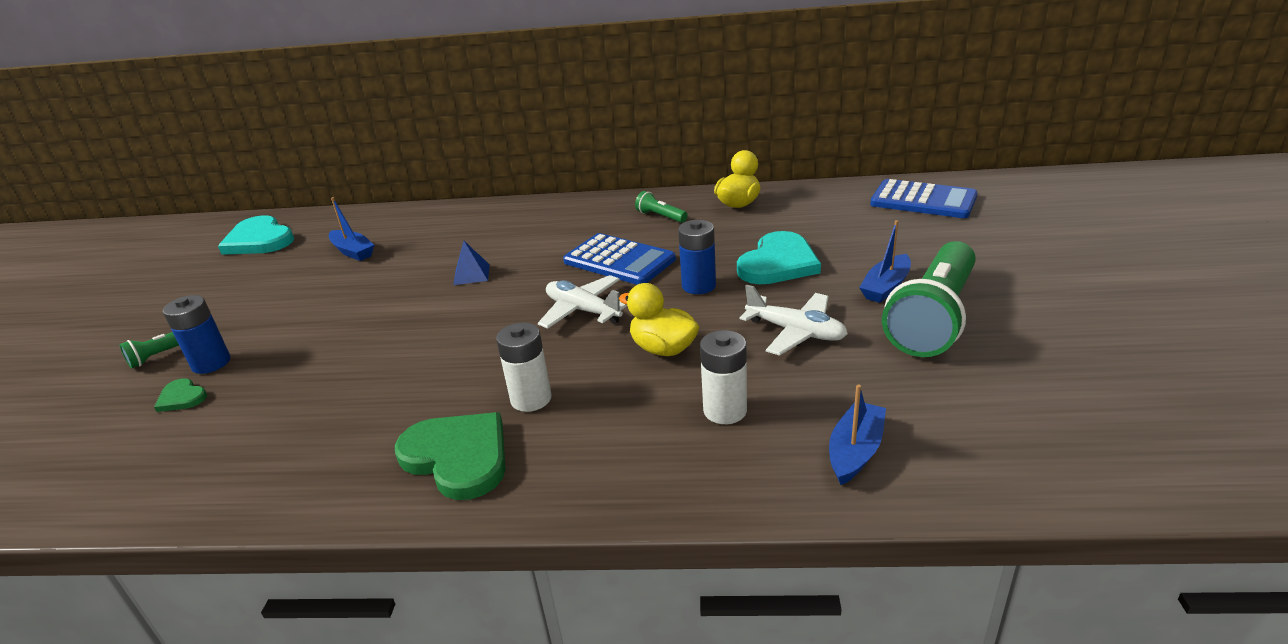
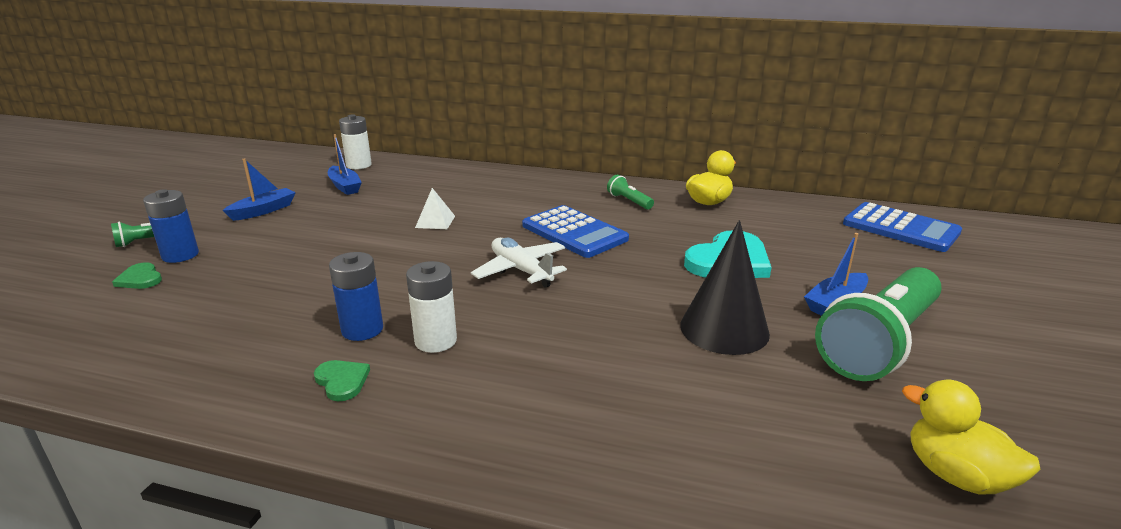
camera: 10 degrees right, 5 degrees down
(259, 240) = (275, 165): turquoise heart -> none
(458, 457) = (342, 381): green heart -> green heart, size x0.48
(471, 274) = (435, 221): blue pyramid -> white pyramid
(663, 349) = (583, 319): yellow duck -> yellow duck (956, 475)
(698, 286) = (641, 268): blue battery -> blue battery (362, 330)
(725, 410) = (621, 392): white battery -> white battery (359, 165)
(795, 332) = (724, 329): white plane -> black cone
(855, 451) = (748, 465): blue boat -> blue boat (263, 211)

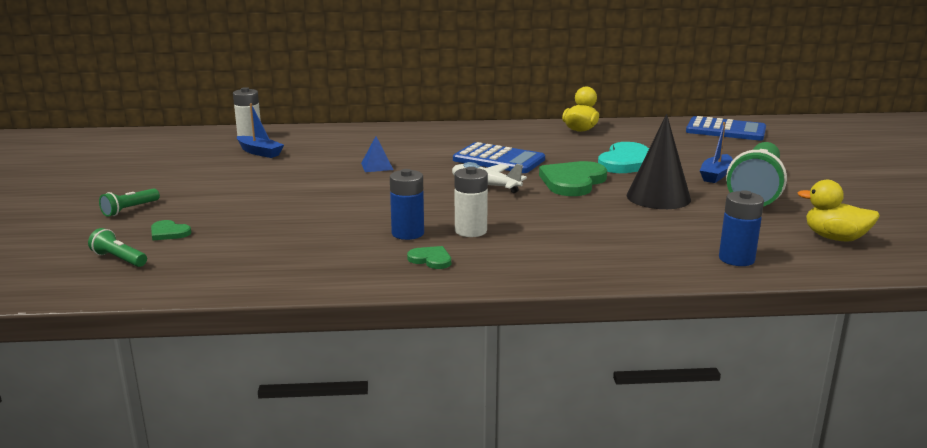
camera: 20 degrees left, 5 degrees down
(180, 255) = (180, 214): blue battery -> blue battery (736, 259)
(263, 211) = (208, 177): blue boat -> none
(435, 221) = (377, 166): white pyramid -> blue pyramid
(629, 201) = (519, 136): green flashlight -> green flashlight (119, 259)
(632, 281) = (572, 182): none -> green heart

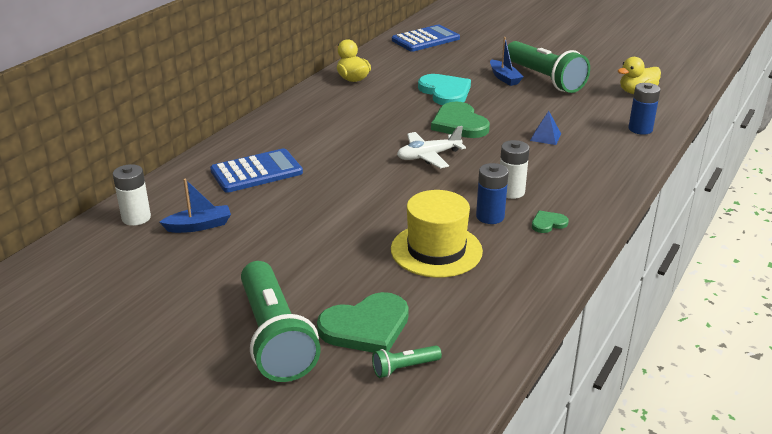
camera: 55 degrees left, 10 degrees up
(130, 209) = (274, 337): green flashlight -> green flashlight, size x2.40
(169, 232) = (366, 327): green heart -> green heart, size x2.07
(318, 227) = (436, 250): none -> yellow hat
(377, 166) = (322, 182): blue pyramid -> blue pyramid (545, 137)
(498, 160) = (377, 131): blue calculator -> blue calculator (256, 172)
(658, 197) = (522, 110): black cone -> none

